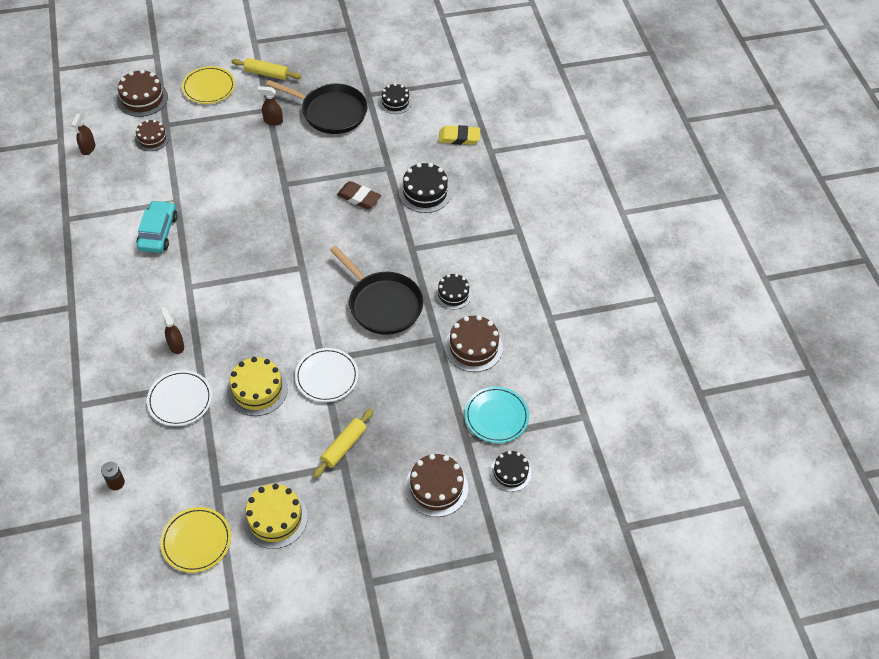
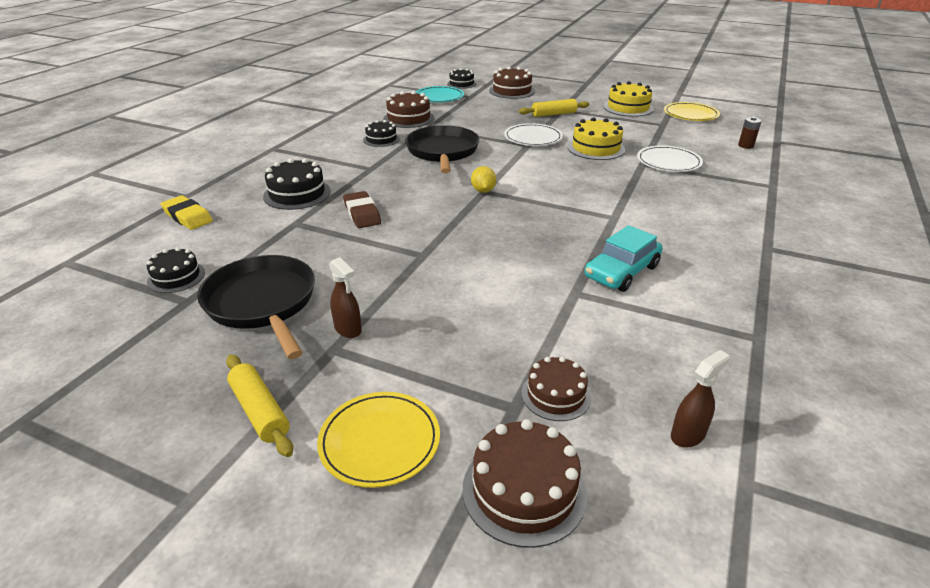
camera: 140 degrees left, 20 degrees down
(176, 345) = (654, 188): brown spray bottle -> none
(302, 267) = (483, 191): none -> yellow lemon

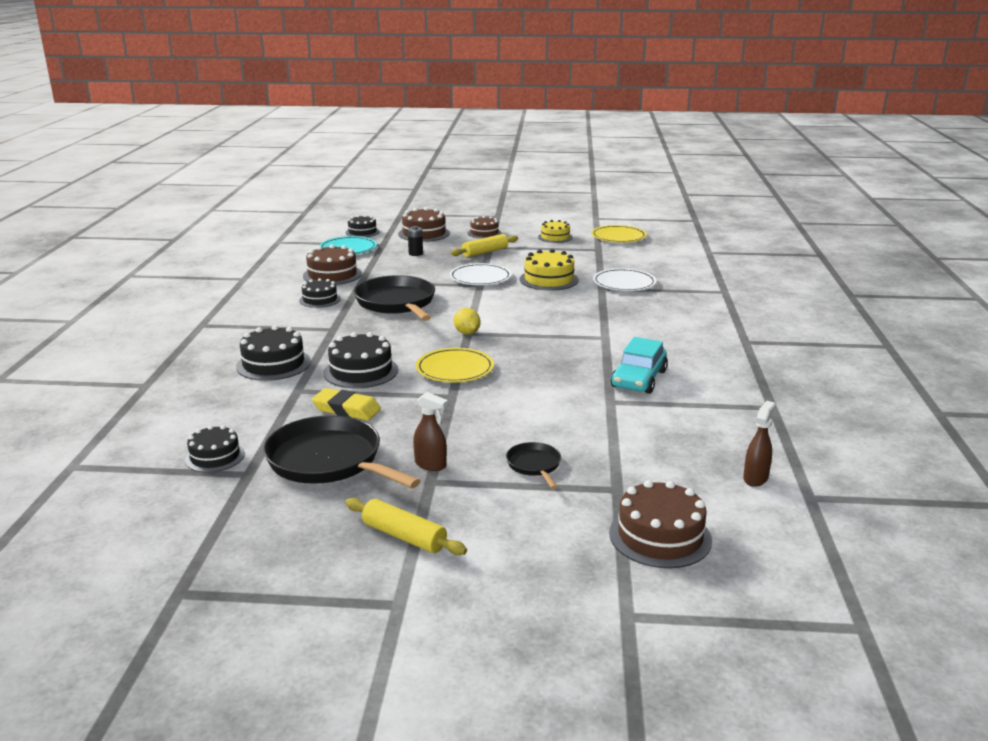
camera: 20 degrees left, 10 degrees down
(187, 217) = (169, 403): yellow eraser -> yellow eraser (346, 409)
(362, 214) = (361, 371): brown eraser -> black cake
(380, 441) = (525, 533): yellow plate -> yellow plate (455, 369)
(447, 354) = (534, 465): none -> black pan
(492, 108) = (415, 253): none -> black battery
(556, 395) = (643, 474): brown cake -> brown cake (484, 233)
(628, 108) = (555, 237): yellow cake -> yellow cake, size x0.66
(745, 146) = (684, 260): brown battery -> none

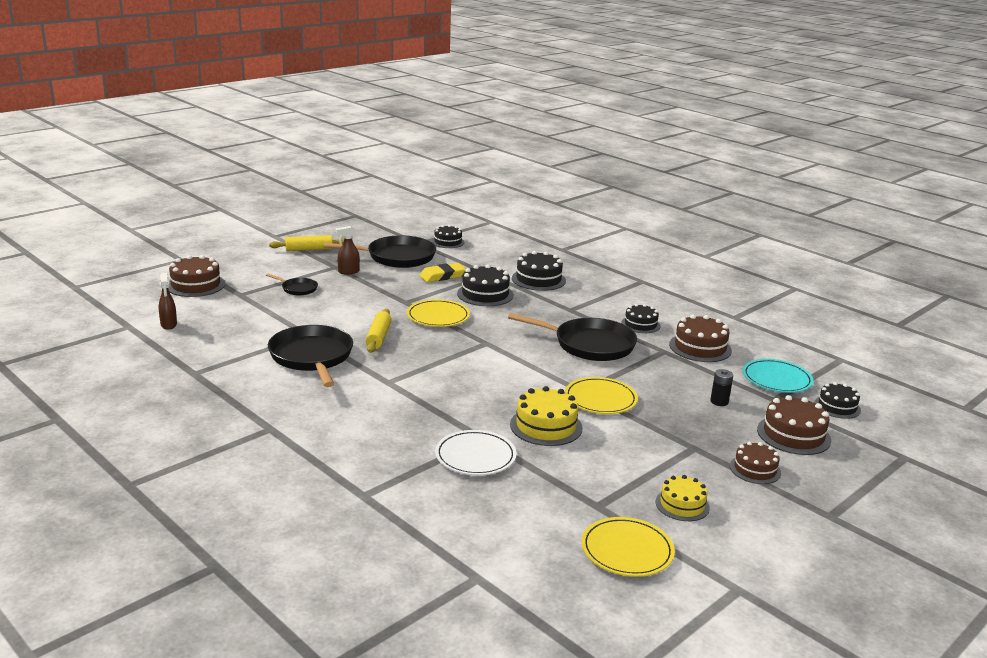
camera: 130 degrees right, 0 degrees up
(467, 333) = (487, 342): yellow lemon -> none
(480, 278) = (600, 399): white plate -> yellow plate
(485, 252) = (678, 436): yellow rolling pin -> yellow rolling pin (378, 337)
(639, 379) = (312, 357): turquoise car -> black pan

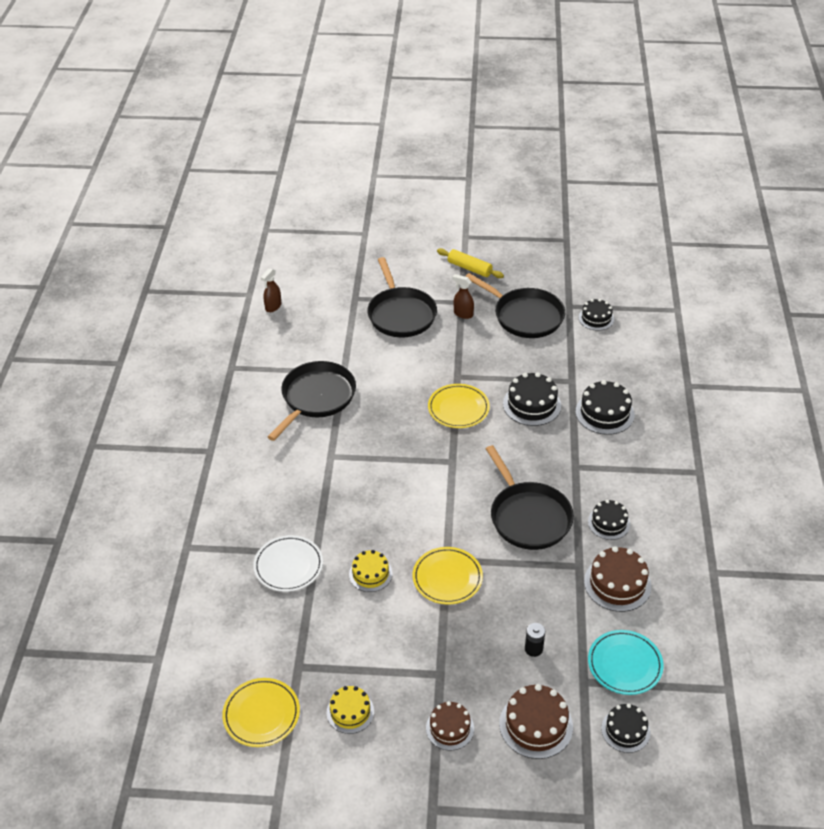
camera: 50 degrees right, 20 degrees up
(195, 285) = (339, 270): brown cake -> none
(298, 289) = (401, 314): black pan -> black pan, size x2.09
(378, 337) = (385, 405): yellow rolling pin -> none
(442, 276) = (529, 361): yellow eraser -> none
(546, 426) = (370, 574): yellow cake -> yellow cake, size x0.66

